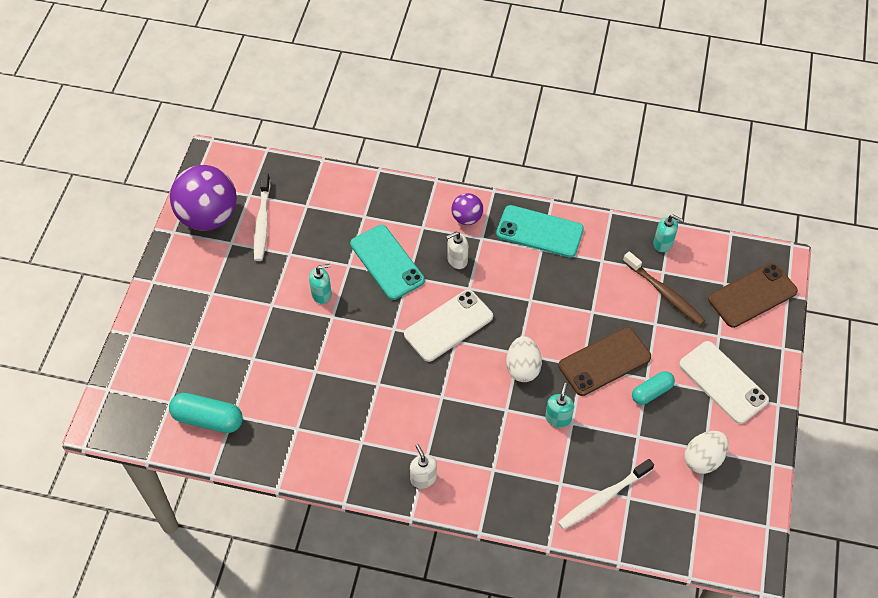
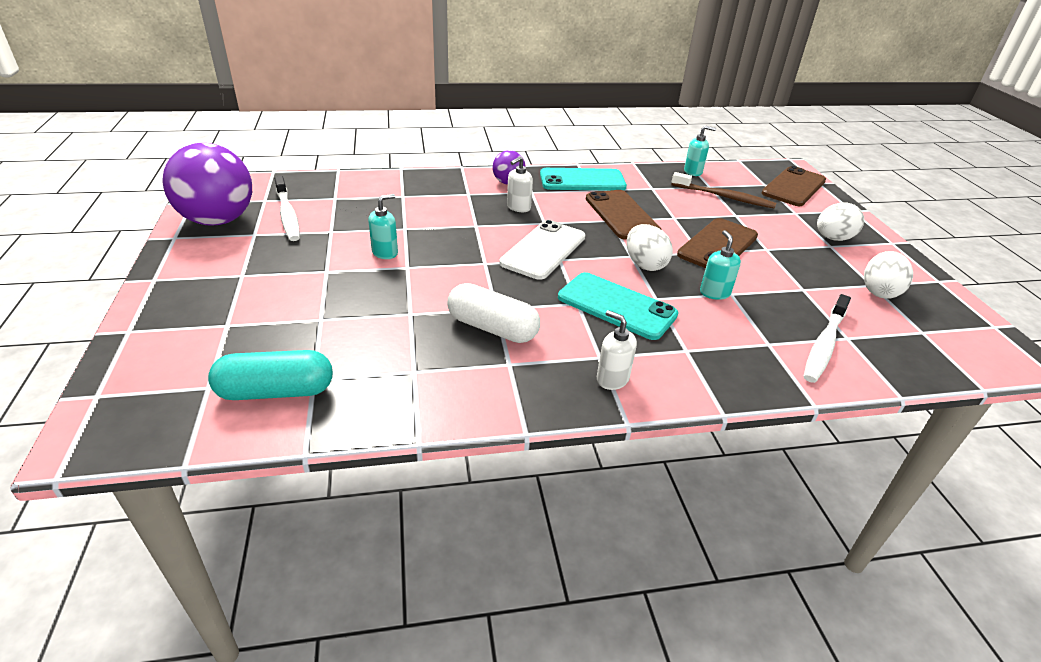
camera: 25 degrees left, 20 degrees down
(365, 404) = (492, 328): none -> white capsule
(387, 262) = (446, 220): turquoise phone -> turquoise phone (616, 306)
(545, 295) = (621, 215): none -> brown phone
(651, 392) = (781, 256): turquoise capsule -> none
(723, 382) = (833, 238): white phone -> white egg

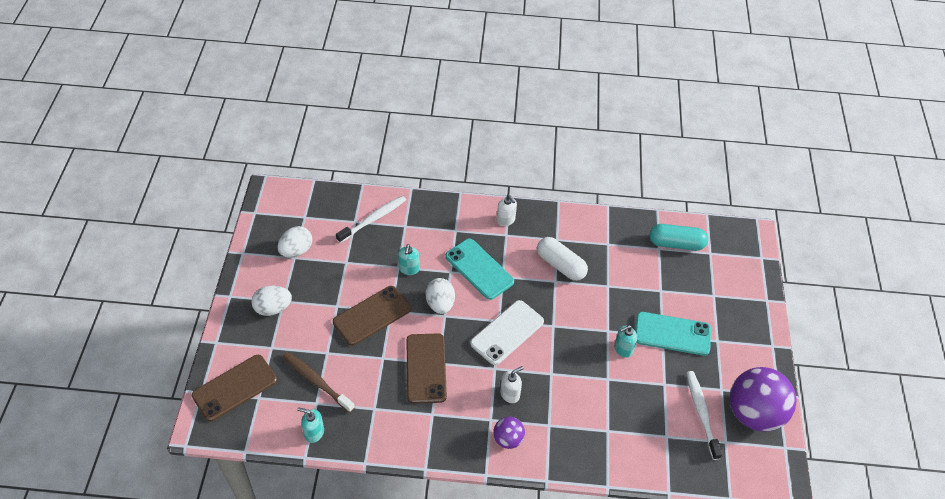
camera: 165 degrees left, 15 degrees up
(582, 180) = (435, 432): turquoise phone -> turquoise phone (672, 334)

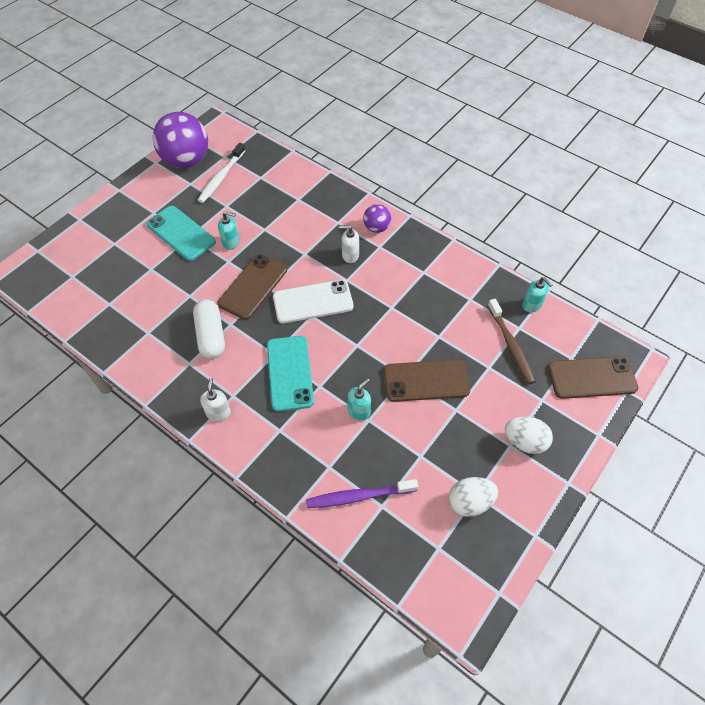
camera: 145 degrees left, 5 degrees up
(373, 219) = (359, 496): white toothbrush -> purple toothbrush
(426, 368) = (405, 308): brown phone -> brown phone (253, 286)
(440, 304) = (353, 358): white egg -> none
(676, 244) = (89, 299): turquoise capsule -> none

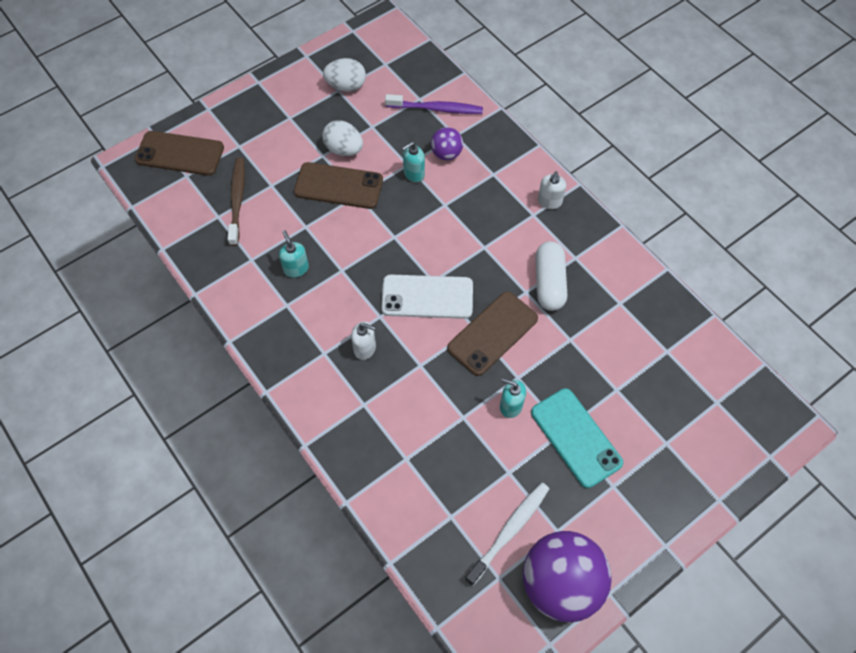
camera: 165 degrees left, 5 degrees up
(289, 373) = (472, 223): turquoise phone -> none
(376, 228) = (317, 382): purple ball -> purple ball (446, 154)
(524, 442) = (275, 117): white egg -> white egg (344, 149)
(531, 305) = (189, 237): turquoise soap dispenser -> turquoise soap dispenser (296, 268)

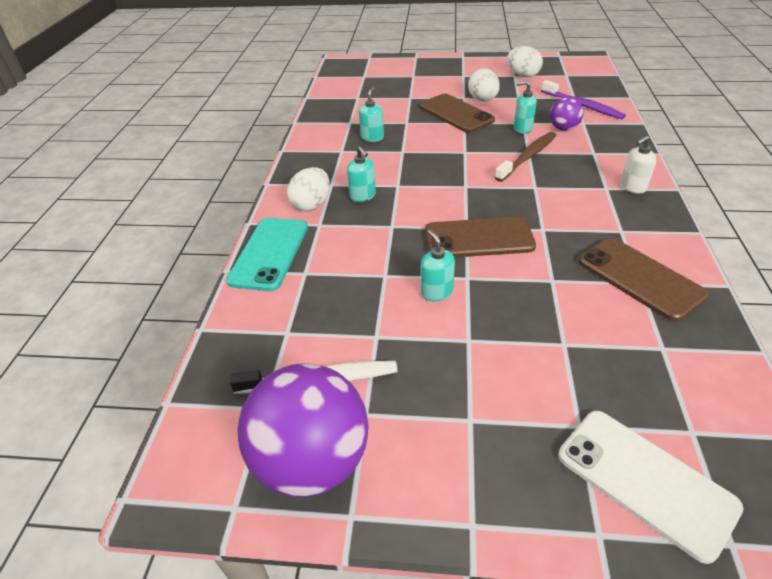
camera: 45 degrees right, 20 degrees down
(180, 153) = (373, 67): brown phone -> brown phone (639, 278)
(237, 200) = (379, 95): brown toothbrush -> brown toothbrush (527, 157)
(334, 388) = (311, 205): none -> white egg
(365, 348) = (363, 196): white soap dispenser -> turquoise soap dispenser
(427, 297) = (449, 192): white phone -> white phone (645, 480)
(549, 283) = (573, 234): white capsule -> none
(575, 437) = (474, 353): turquoise phone -> turquoise phone (269, 253)

